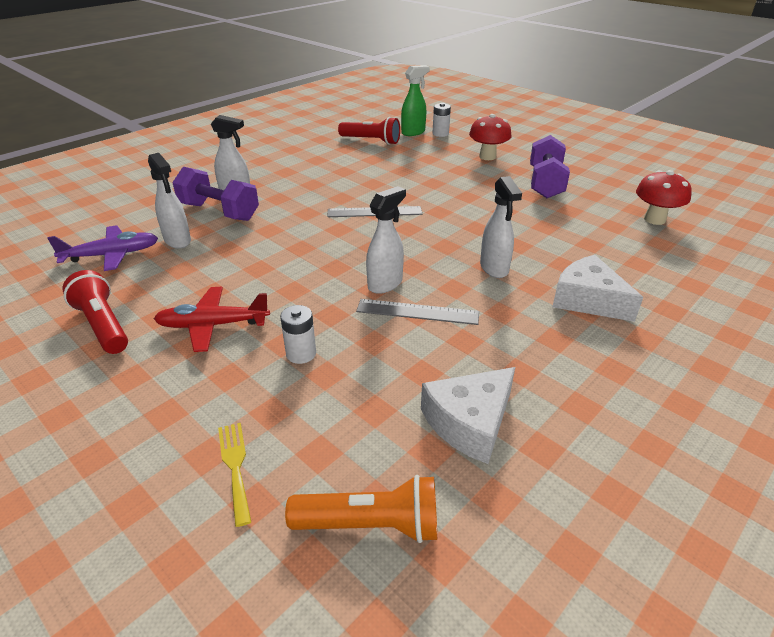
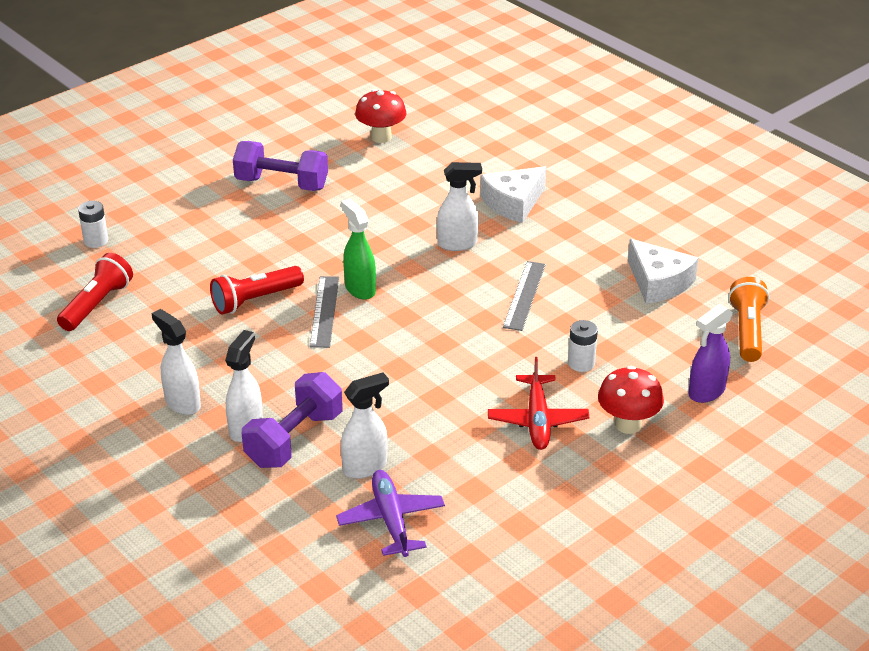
camera: 85 degrees left, 0 degrees up
(103, 325) = (533, 498): red flashlight -> red flashlight (255, 300)
(235, 466) = (706, 392): yellow fork -> purple spray bottle
(385, 284) = (477, 311): white spray bottle -> white spray bottle (182, 403)
(413, 132) = (80, 264): green spray bottle -> green spray bottle (360, 289)
(487, 157) = (192, 212): red mushroom -> red mushroom (628, 424)

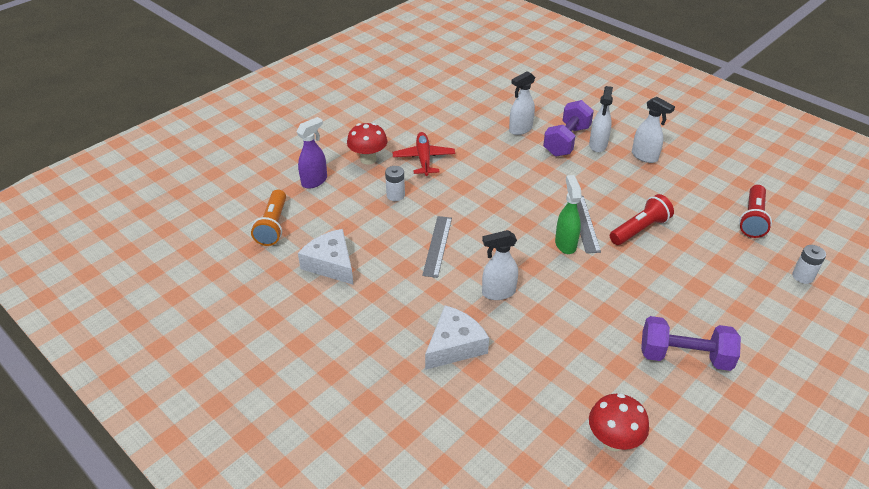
camera: 175 degrees right, 5 degrees up
(360, 289) = (565, 244): green spray bottle -> green spray bottle turned 150 degrees counterclockwise
(391, 520) = (498, 107): purple plane -> none

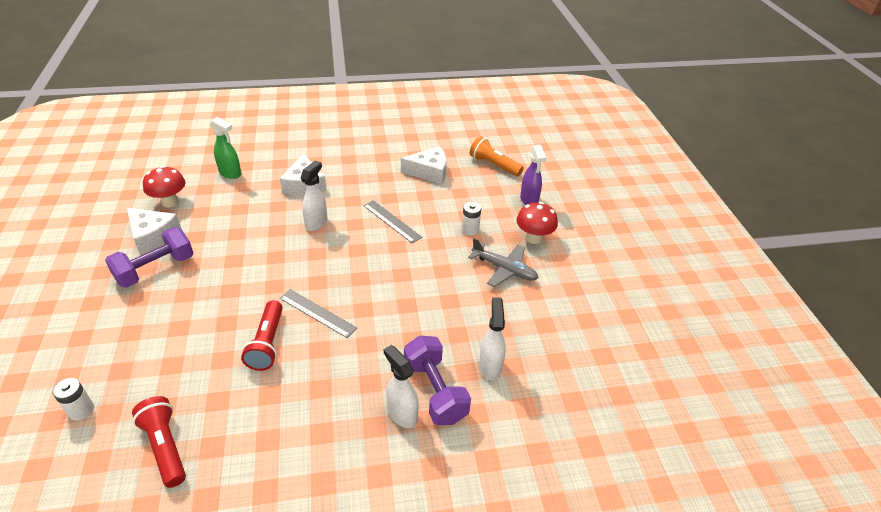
camera: 125 degrees right, 0 degrees up
(424, 159) = (504, 269): red plane -> grey plane
(565, 244) = (312, 285): green spray bottle -> green spray bottle (230, 173)
(645, 157) = (342, 441): white spray bottle -> none
(663, 402) = (153, 236): none -> white cheese

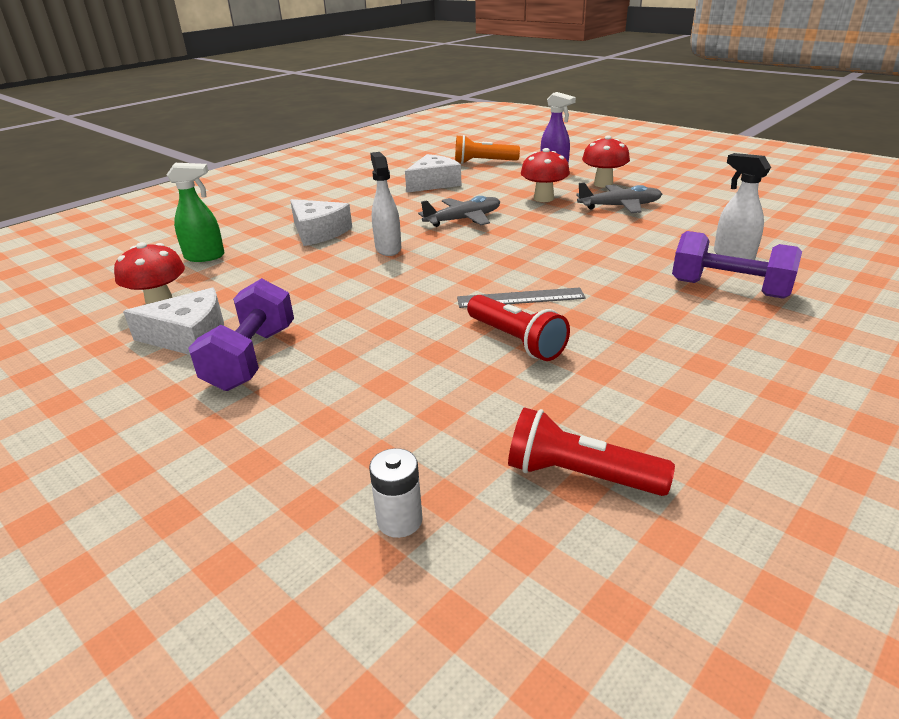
camera: 35 degrees left, 10 degrees down
(391, 221) = (463, 219): grey ruler -> grey plane
(402, 413) = (737, 314): white spray bottle -> none
(470, 229) = (543, 198): white battery -> red mushroom

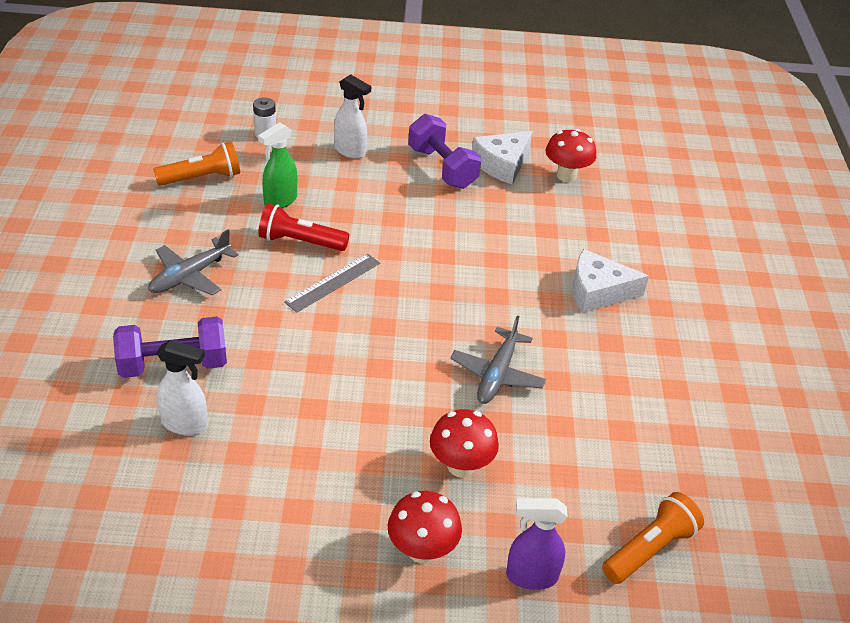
camera: 135 degrees right, 10 degrees up
(205, 257) = (628, 224): green spray bottle -> green spray bottle (280, 201)
(388, 248) = (505, 296): white spray bottle -> white spray bottle (350, 151)
(433, 183) = (628, 444): white cheese -> none
(579, 475) = (202, 178): red flashlight -> orange flashlight
(619, 206) = (357, 487): grey plane -> grey plane (190, 275)

